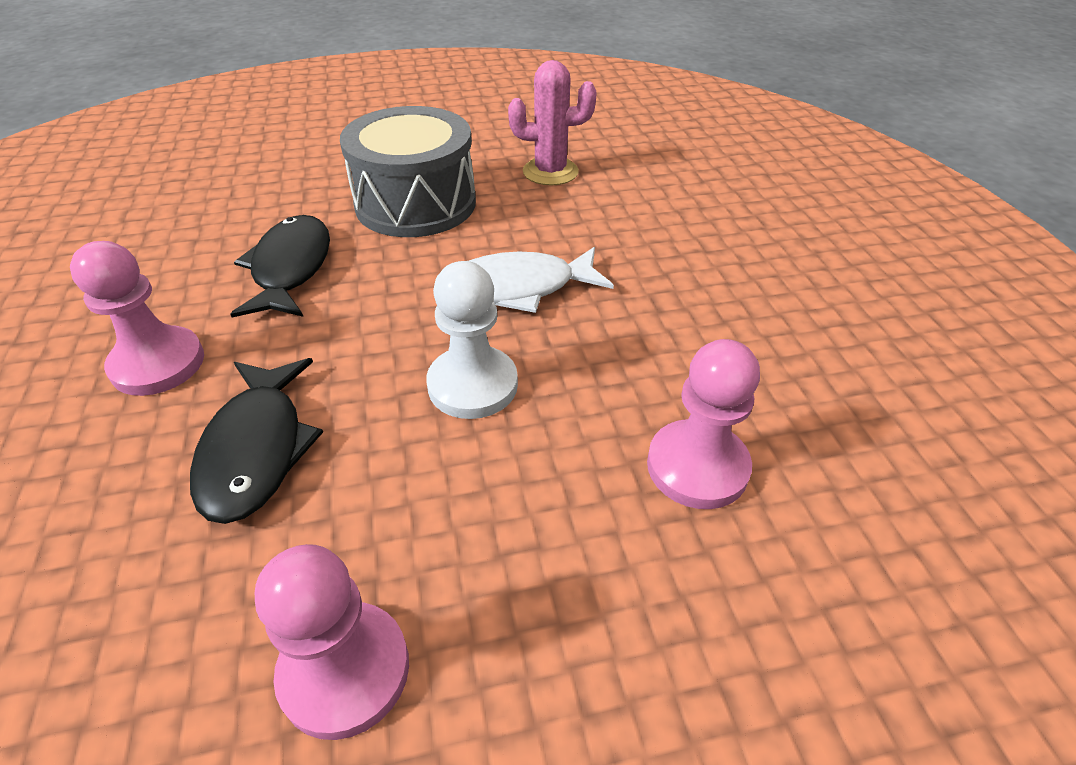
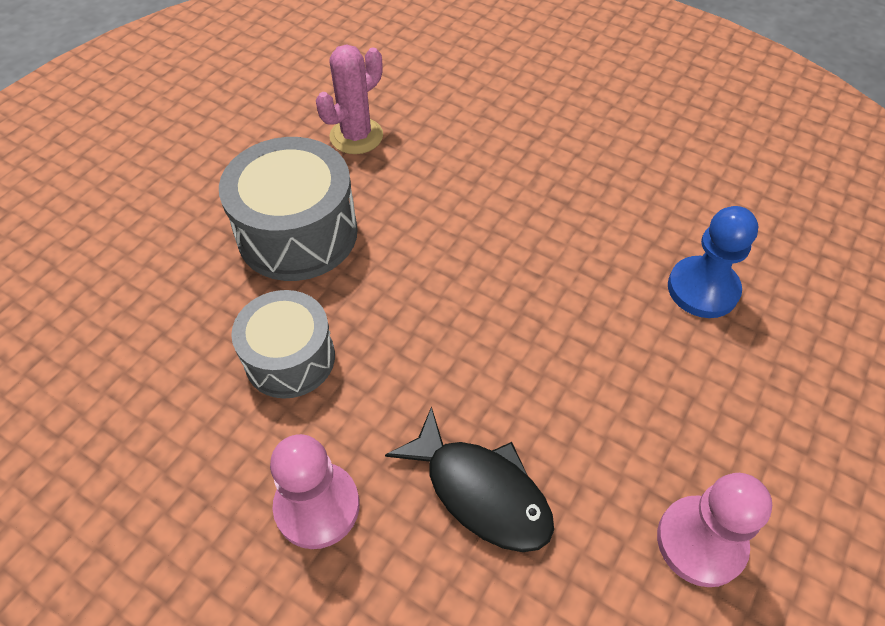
camera: 45 degrees left, 10 degrees up
(290, 268) = (290, 358): black fish -> grey drum
(472, 385) = (538, 339): white pawn -> none
(519, 288) = (469, 250): white fish -> none
(697, 466) = (702, 289): pink pawn -> blue pawn

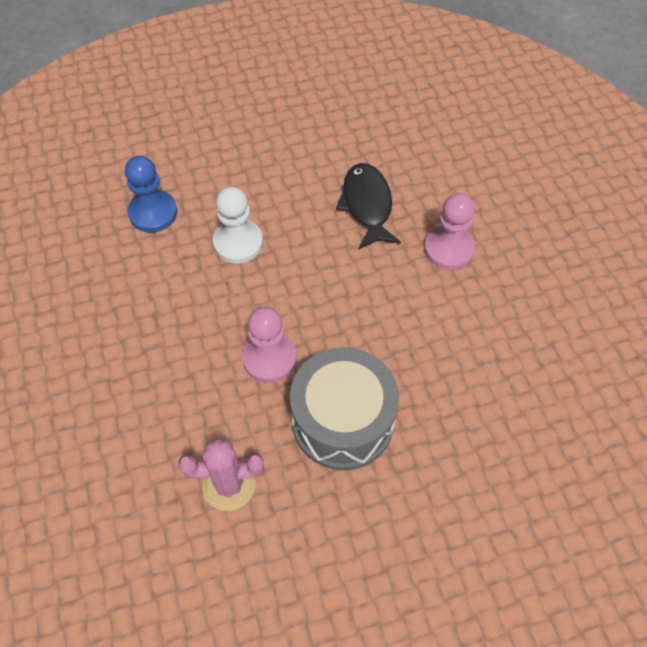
camera: 140 degrees left, 5 degrees up
(290, 358) = (410, 333): grey drum -> none
(577, 323) = (238, 243): none -> white pawn
(700, 542) = (295, 130): pink pawn -> pink pawn (269, 358)

